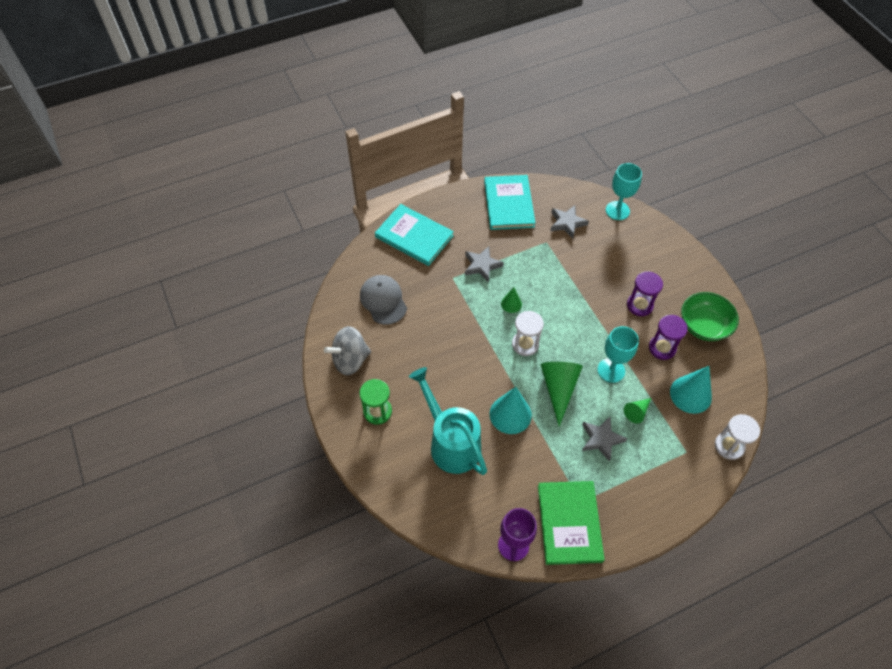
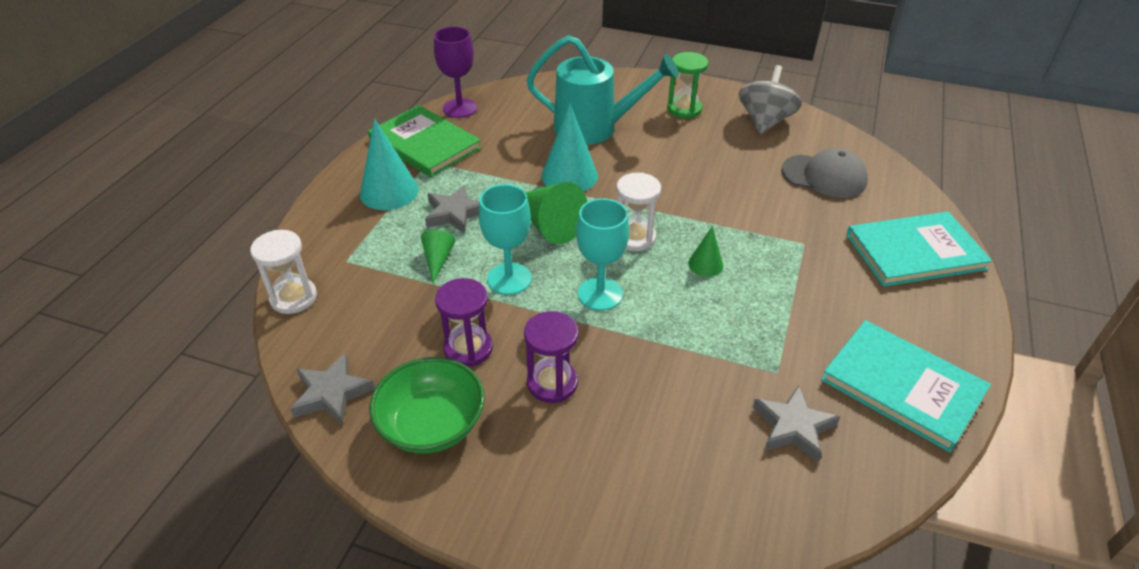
camera: 135 degrees right, 15 degrees down
(482, 265) = (798, 279): grey star -> grey star (331, 393)
(617, 210) = (757, 524): turquoise goblet -> turquoise goblet (600, 294)
(690, 394) = (384, 320): turquoise cone -> turquoise cone (389, 191)

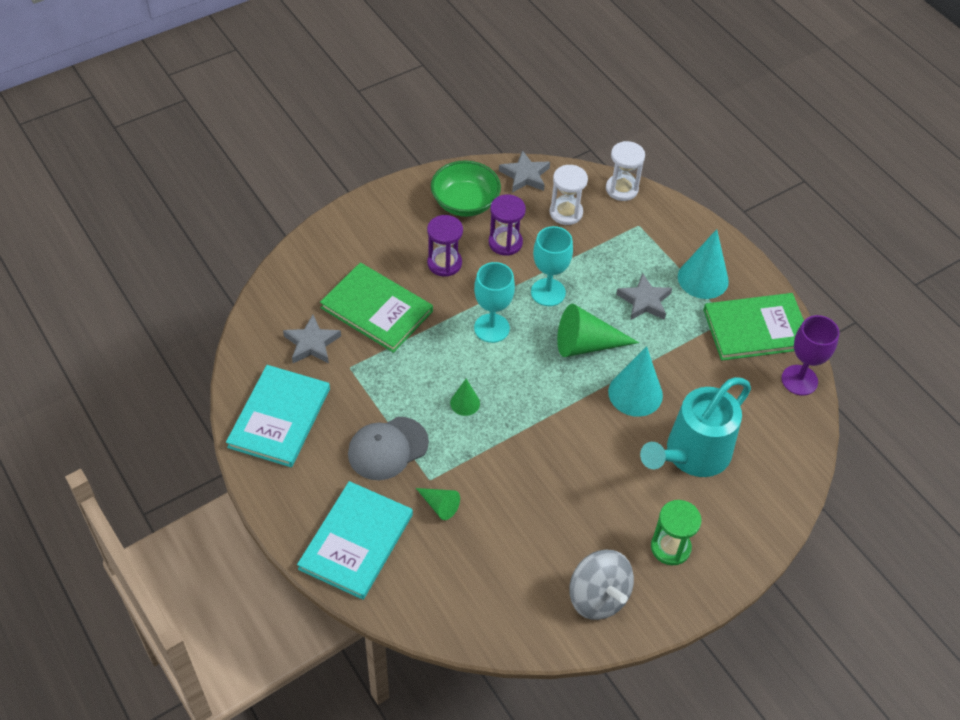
camera: 125 degrees right, 10 degrees up
(438, 259) = (599, 268): green cone -> green cone (439, 505)
(634, 237) = (528, 383): white hourglass -> white hourglass (566, 213)
(682, 400) = (376, 310): none -> green book
(824, 176) = (486, 568): grey cap -> grey cap (387, 448)
(902, 386) = (279, 418): turquoise book -> turquoise book turned 60 degrees counterclockwise

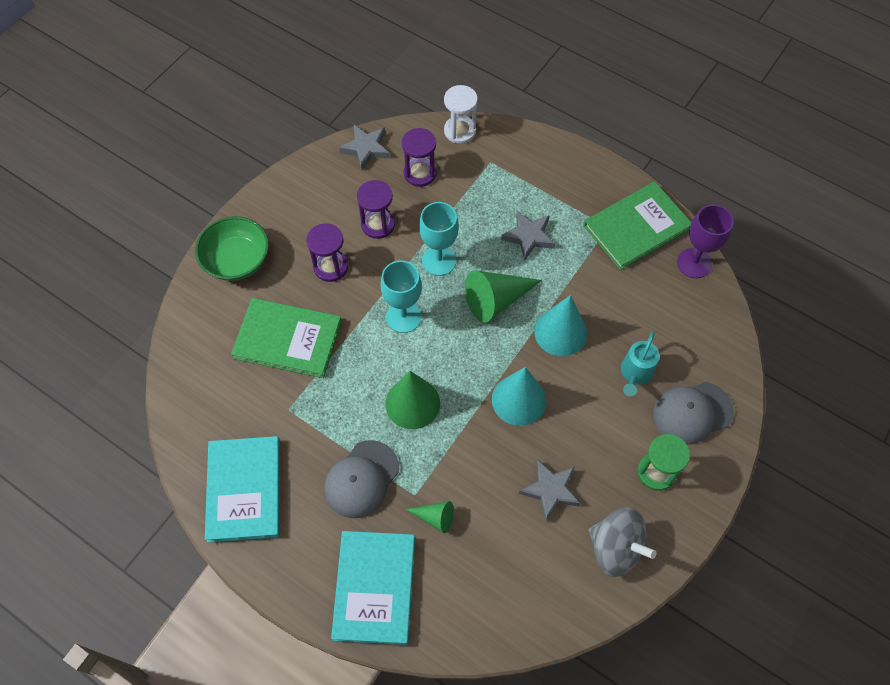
camera: 20 degrees left, 10 degrees up
(312, 343) = (241, 399): grey star -> grey star (550, 490)
(465, 203) = (322, 197): green bowl -> green bowl (237, 260)
(465, 403) = (412, 403): green cone -> green cone, size x1.85
(566, 213) = (420, 173): white hourglass -> purple hourglass
(691, 455) = (635, 374): turquoise watering can -> turquoise watering can, size x0.53
(703, 279) = (570, 195): turquoise cone -> turquoise cone (519, 400)
(732, 509) = (692, 413): none -> grey cap

